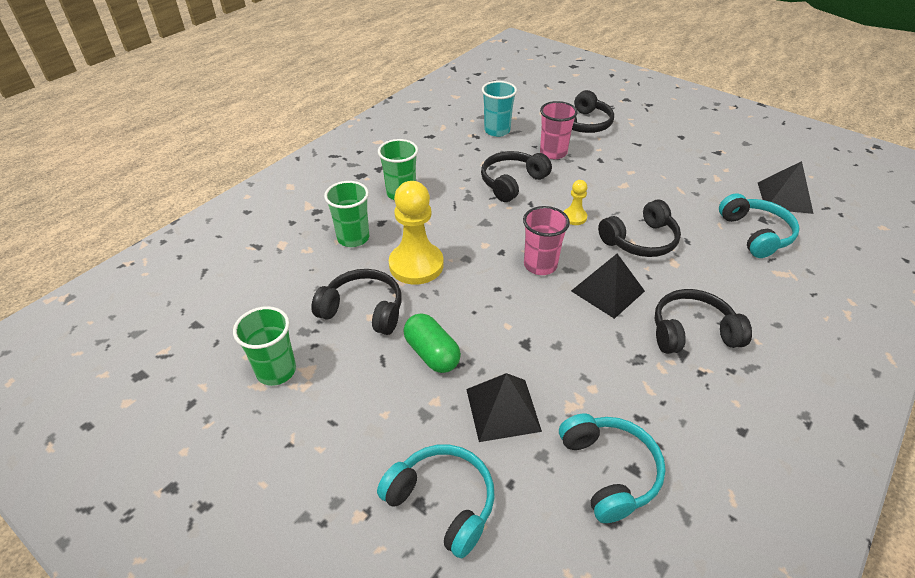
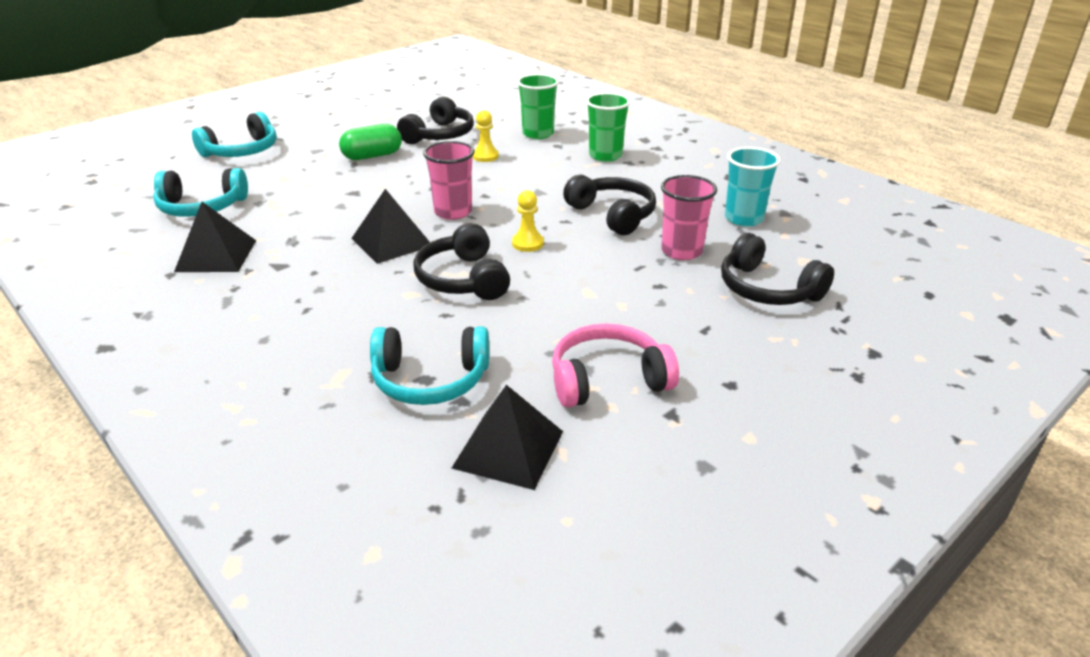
camera: 100 degrees right, 10 degrees down
(276, 371) = (396, 109): green cup -> none
(416, 265) = (485, 156): yellow pawn -> yellow pawn, size x0.48
(502, 409) = (294, 176): black pyramid -> black pyramid (216, 255)
(692, 332) = (299, 278): black headphones -> none
(706, 172) = (607, 379): none -> pink headphones

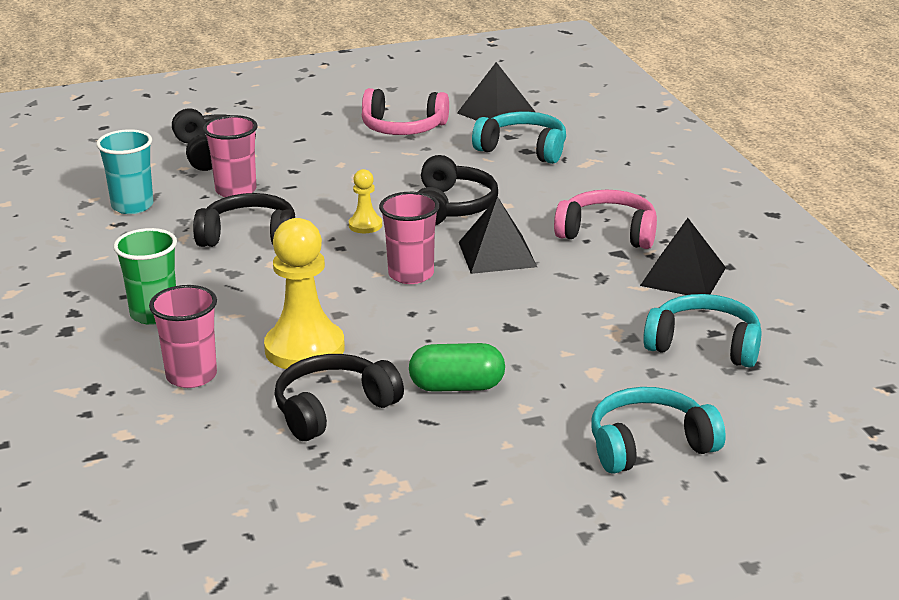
camera: 155 degrees left, 5 degrees down
(293, 284) = (608, 233): none -> pink headphones
(485, 156) = (304, 349): yellow pawn -> yellow pawn, size x2.06
(538, 134) = (191, 376): green cup -> pink cup
(613, 215) = (249, 236): black headphones -> black headphones turned 105 degrees clockwise

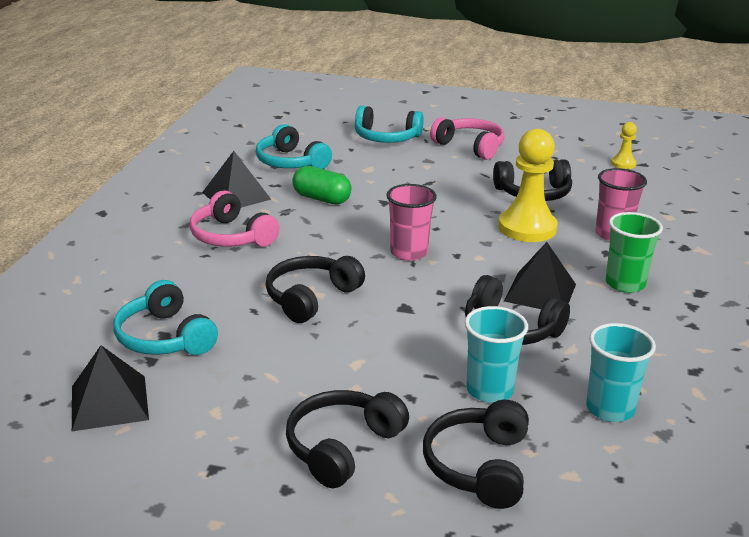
camera: 150 degrees left, 0 degrees up
(236, 190) = (489, 390): pink cup -> turquoise cup
(314, 136) = (342, 447): none -> black headphones
(365, 225) = (401, 305): yellow pawn -> yellow pawn (623, 164)
(403, 128) = (234, 418): pink headphones -> pink headphones (470, 146)
(457, 387) = (452, 183): green capsule -> green capsule (321, 199)
(497, 254) = (330, 247): black pyramid -> black pyramid (540, 292)

